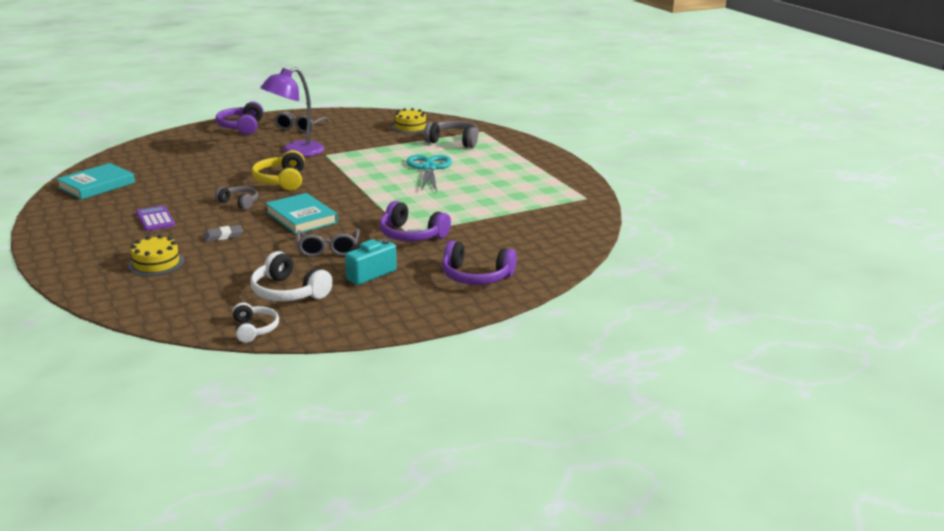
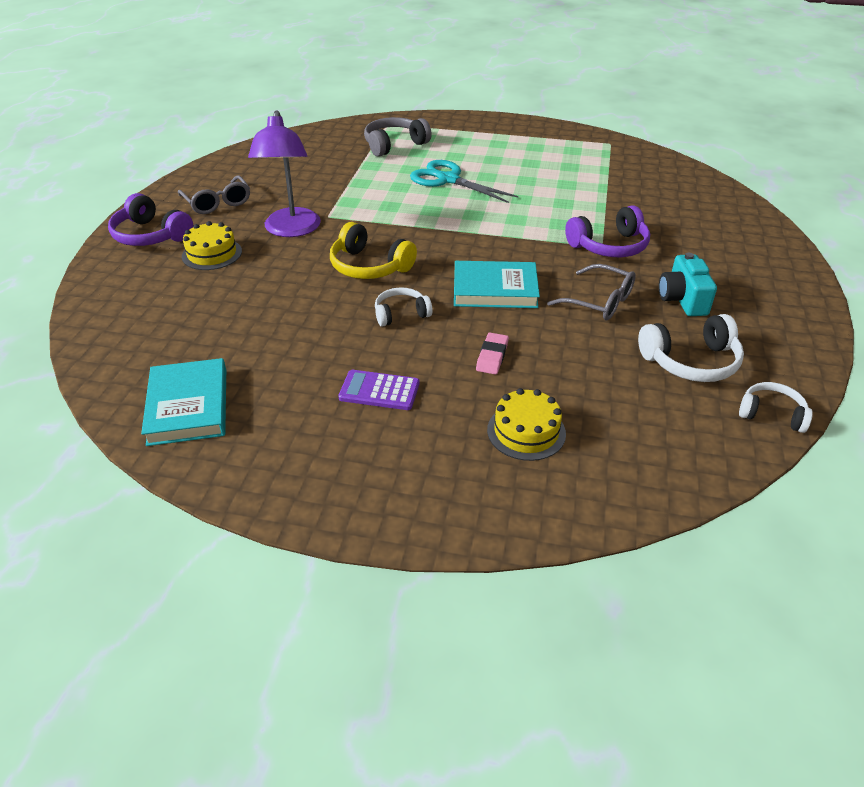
camera: 50 degrees left, 15 degrees up
(223, 236) = (492, 356): grey eraser -> pink eraser
(239, 202) = (401, 314): grey headphones -> white headphones
(410, 127) = (320, 149): yellow cake -> yellow cake (212, 254)
(476, 276) = (735, 249): purple headphones -> none

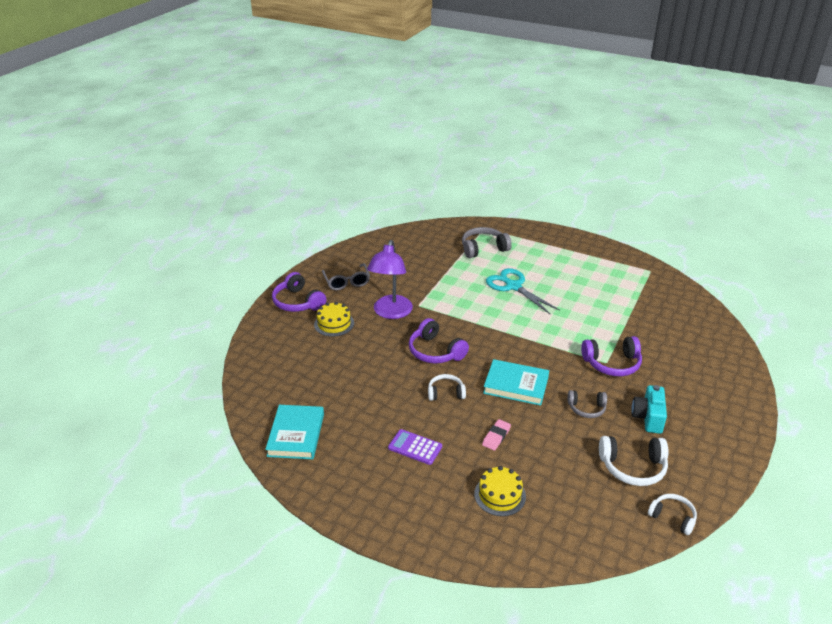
camera: 15 degrees right, 5 degrees down
(369, 266) = (435, 351): yellow headphones -> purple headphones
(599, 302) = (586, 408): grey glasses -> grey headphones

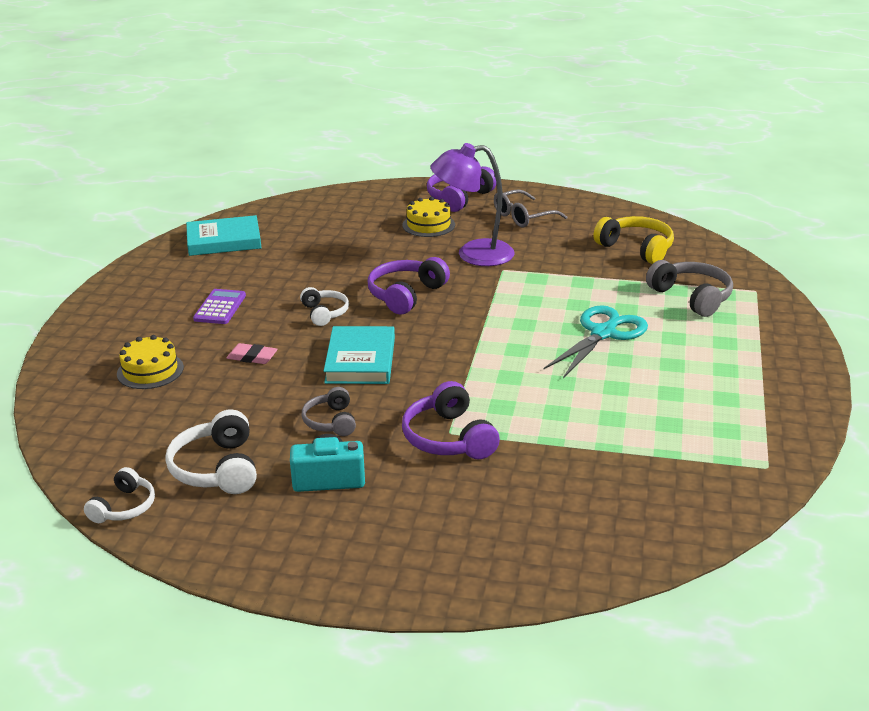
camera: 75 degrees right, 5 degrees down
(416, 251) = (636, 248): none -> yellow headphones

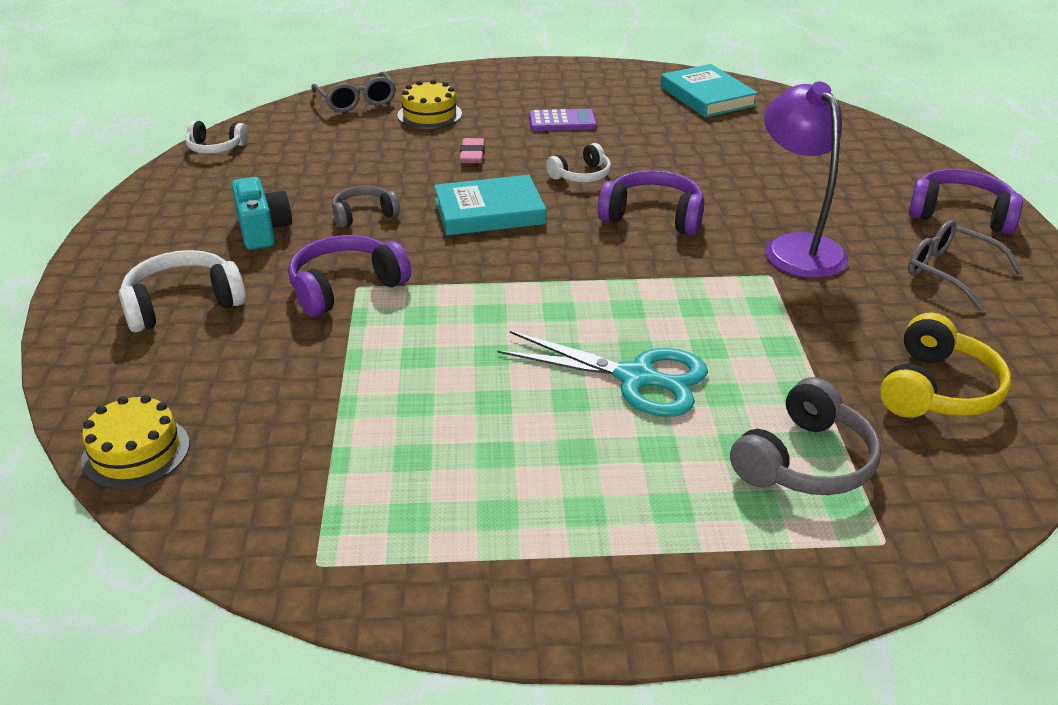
camera: 75 degrees right, 5 degrees up
(81, 410) = (356, 101): none -> grey glasses
(217, 468) = (275, 174): white headphones -> white headphones (183, 304)
(428, 225) = (854, 204): yellow cake -> yellow cake (136, 452)

